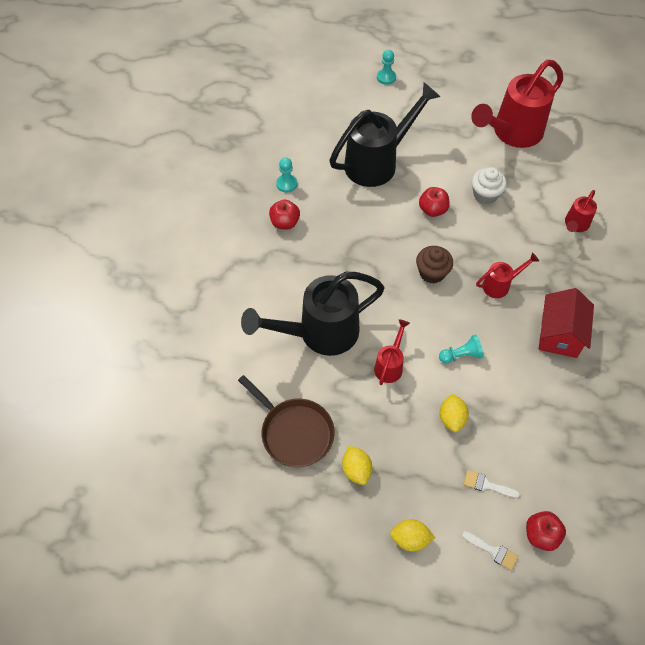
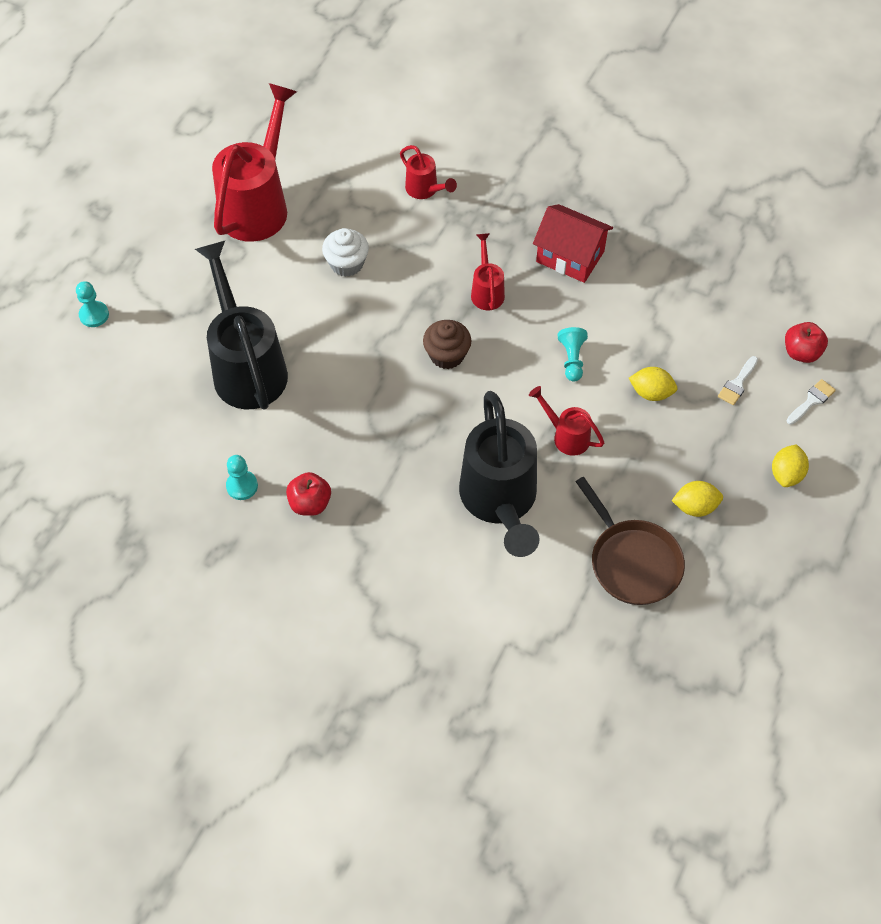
camera: 75 degrees left, 0 degrees up
(294, 432) = (632, 562): brown pan -> brown pan turned 90 degrees clockwise
(432, 210) = (350, 327): red apple -> none
(512, 133) = (258, 204): red watering can -> red watering can turned 135 degrees counterclockwise

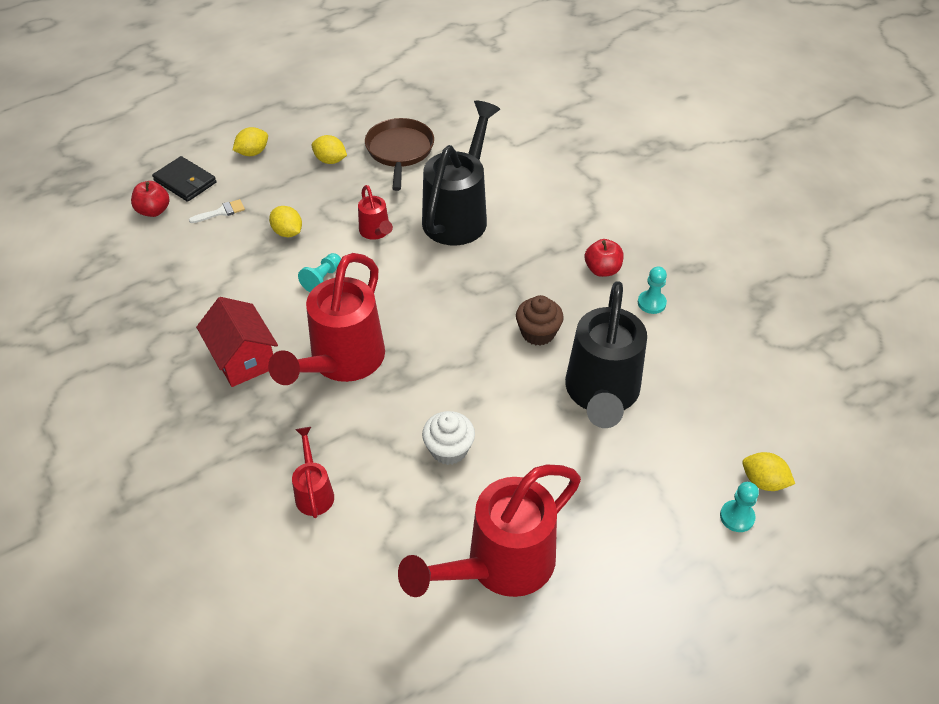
camera: 150 degrees left, 10 degrees down
(80, 353) = (763, 481): none -> yellow lemon
(447, 355) = (419, 326): brown cupcake -> brown cupcake (538, 333)
(487, 291) = (341, 362): red watering can -> red watering can, size x2.12
(811, 401) = (185, 181): white brush -> black wallet

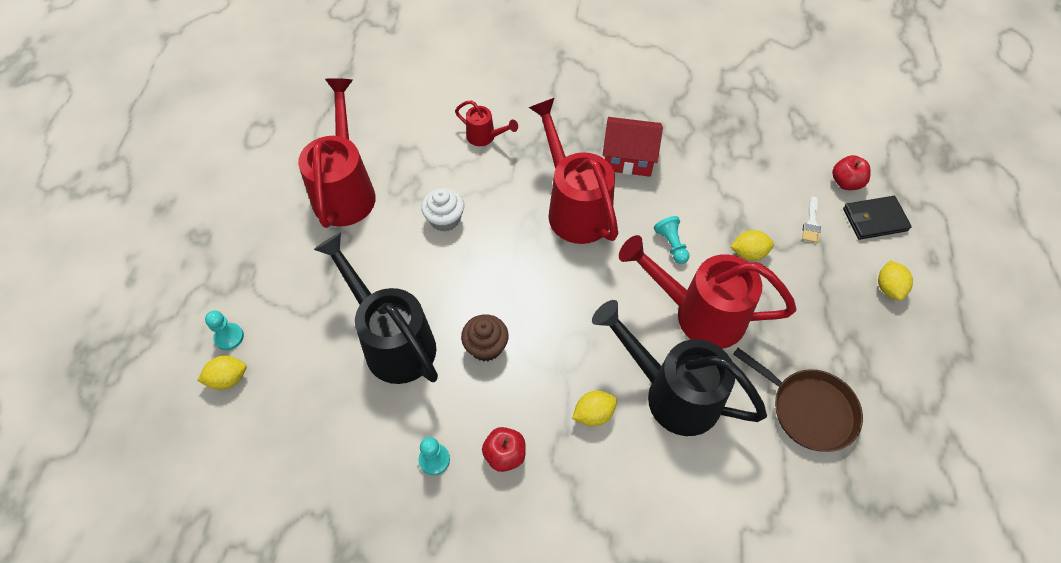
camera: 130 degrees right, 10 degrees up
(330, 160) = (833, 341): yellow lemon -> yellow lemon (593, 414)
(376, 232) = (699, 313): red watering can -> red watering can, size x2.12
(459, 215) = (672, 393): black watering can -> black watering can turned 150 degrees clockwise

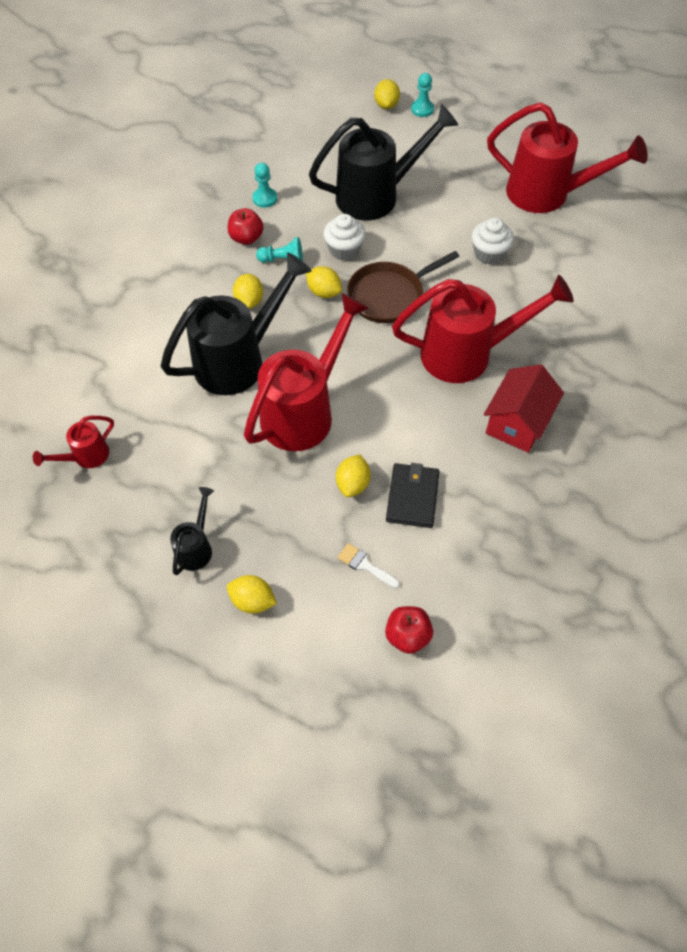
camera: 110 degrees right, 0 degrees up
(485, 137) = (585, 308): red watering can -> red watering can (86, 457)
(486, 346) = (344, 250): brown cupcake -> white cupcake
(552, 346) = (324, 292): none -> yellow lemon
(671, 244) = (391, 419): turquoise pawn -> turquoise pawn (282, 260)
(809, 410) = (168, 457): brown pan -> brown pan (389, 295)
(874, 219) = (343, 638): black wallet -> black wallet (412, 497)
(875, 348) = (196, 547): none -> black watering can

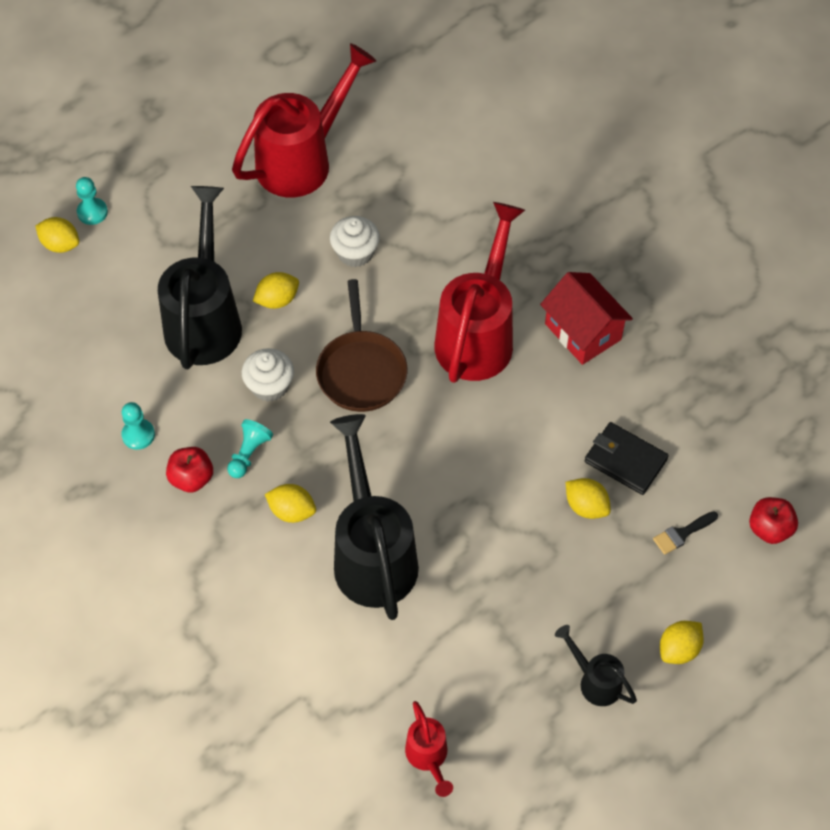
camera: 65 degrees left, 0 degrees up
(304, 411) = (475, 515): red watering can -> none
(324, 292) = (321, 431): yellow lemon -> yellow lemon (277, 300)
(365, 565) = (682, 534): white brush -> black brush

